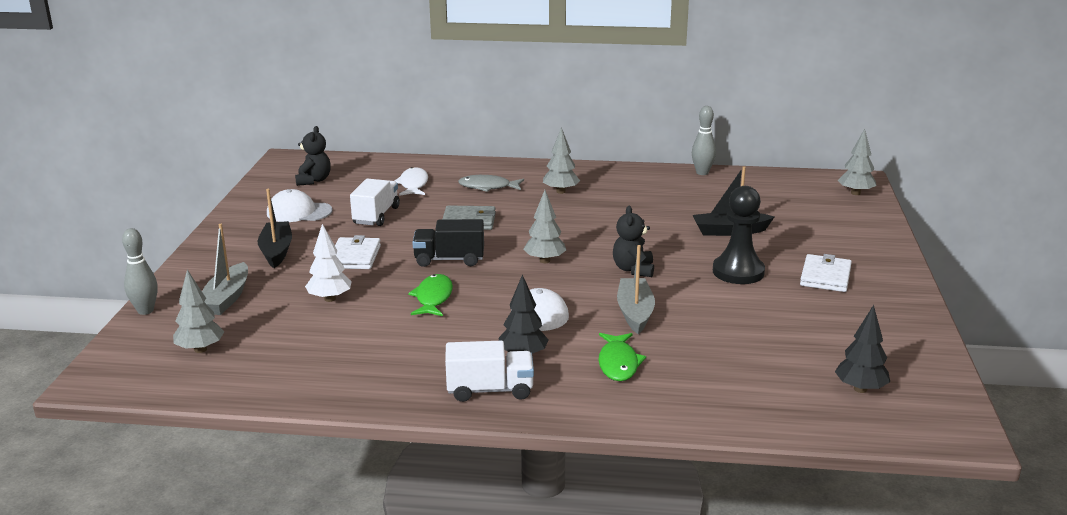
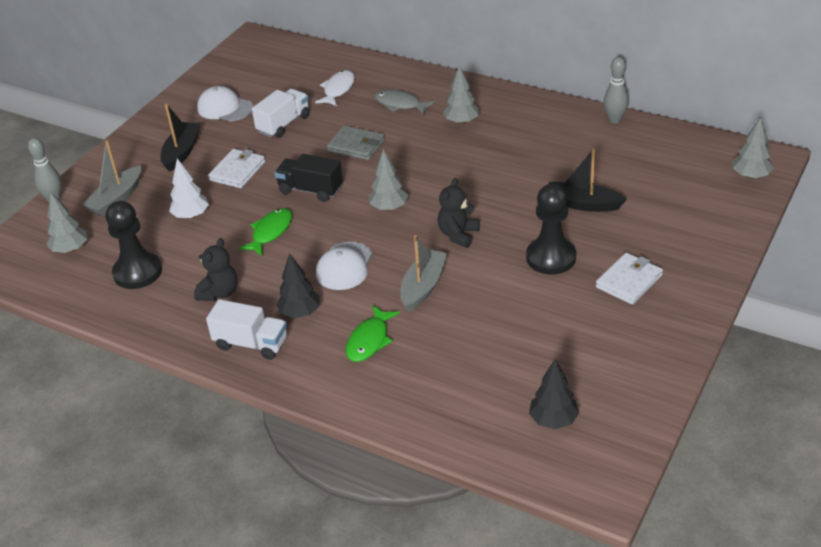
camera: 25 degrees right, 15 degrees up
(302, 355) = (138, 272): none -> black pawn
(313, 180) = (258, 70): black teddy bear -> black teddy bear (219, 293)

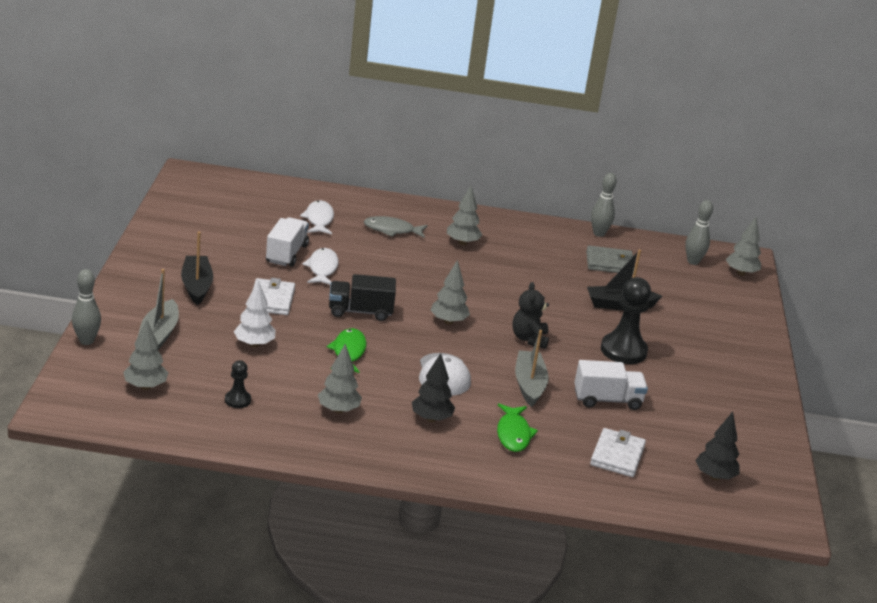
camera: 30 degrees left, 10 degrees down
(138, 272) = (237, 400): black pawn -> black pawn, size x0.51
(219, 293) = (338, 410): black teddy bear -> grey tree
(224, 108) = (211, 242): white cap -> none
(251, 344) = (404, 450): white truck -> white truck (607, 400)
(306, 141) = (322, 268): none -> white fish
(356, 146) = (376, 269): grey wallet -> grey wallet (609, 263)
(629, 281) = (700, 363): white wallet -> white wallet (617, 456)
(701, 158) = (693, 261): none -> grey bowling pin

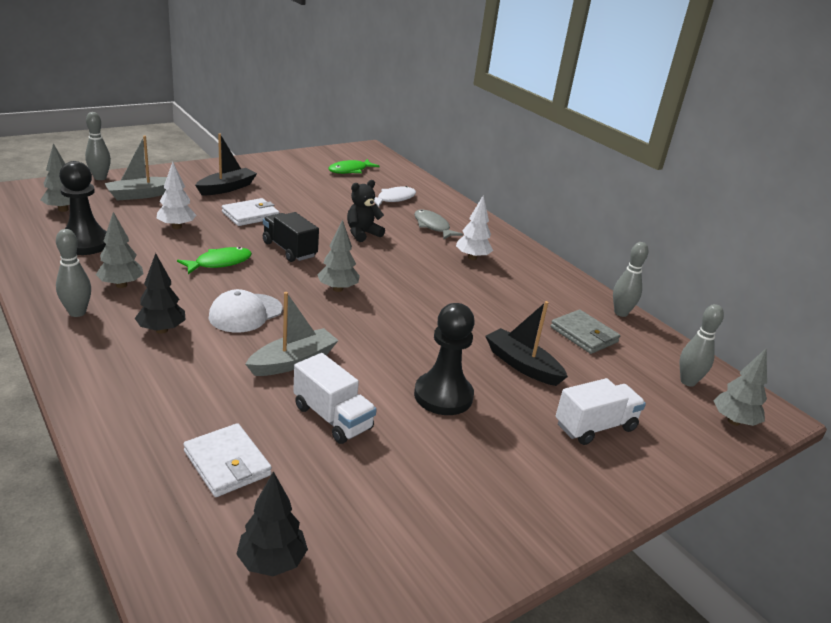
camera: 50 degrees right, 0 degrees up
(237, 400) = (85, 243): black pawn -> black pawn, size x1.98
(286, 254) = (324, 202): white truck -> white truck (595, 427)
(322, 268) = (327, 219): white fish -> none
(365, 445) = (77, 312): none -> grey bowling pin
(462, 243) = (472, 258): grey tree -> white tree
(513, 434) = (189, 381): green fish -> green fish (350, 170)
(529, 339) = (374, 336): black teddy bear -> black teddy bear (362, 233)
(617, 456) = (227, 463): white wallet -> white wallet turned 75 degrees clockwise

